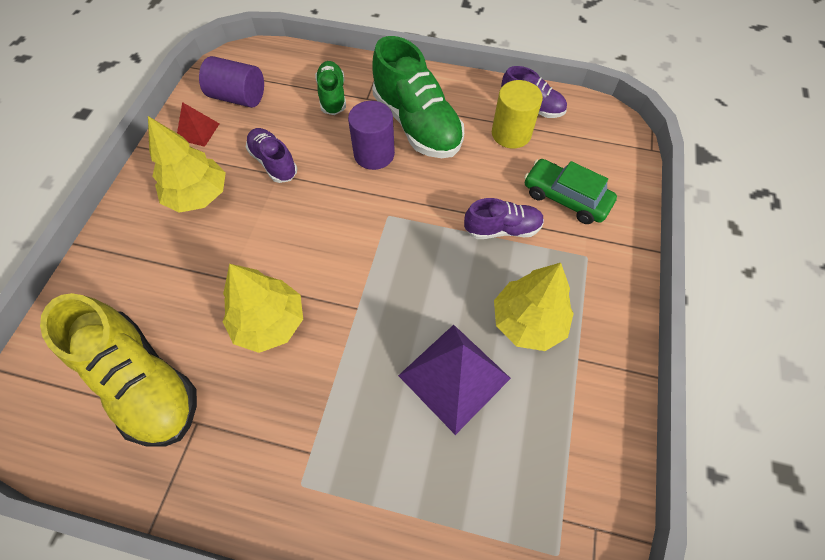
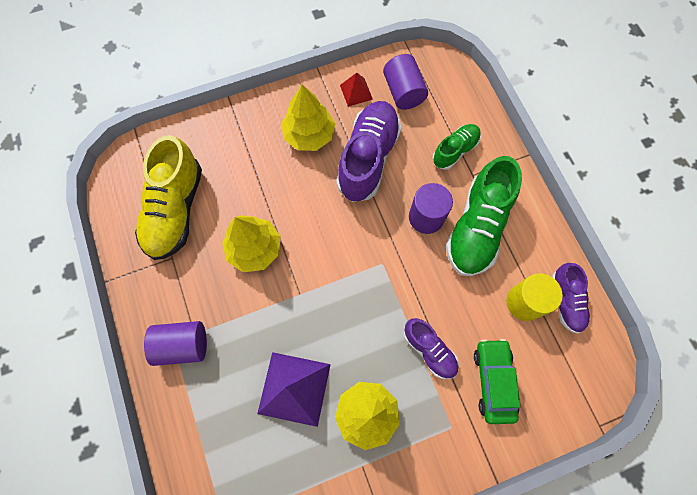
camera: 55 degrees right, 10 degrees up
(273, 163) = (368, 158): purple shoe -> purple shoe, size x1.81
(313, 475) = (183, 345): none -> purple cylinder

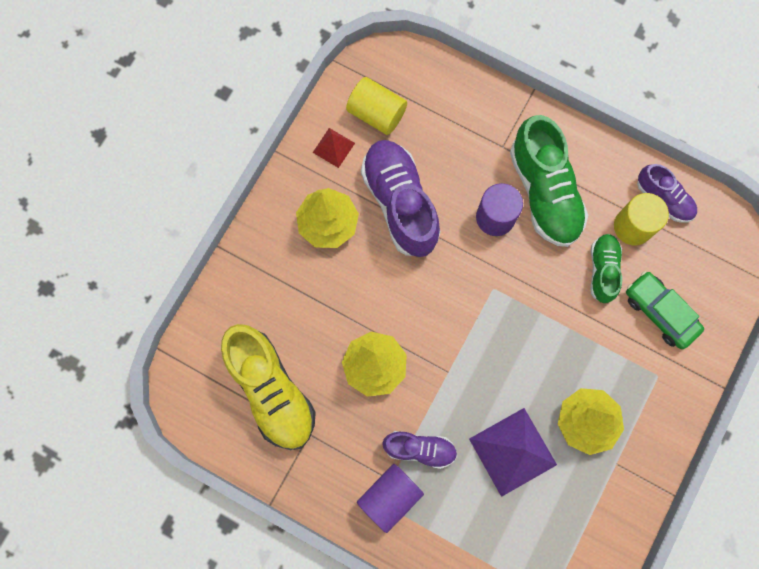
camera: 40 degrees left, 5 degrees up
(403, 92) = (376, 113): purple cylinder -> yellow cylinder
(429, 350) = (591, 329): purple shoe -> purple shoe (419, 449)
(455, 151) = (469, 135): green shoe -> green shoe (602, 270)

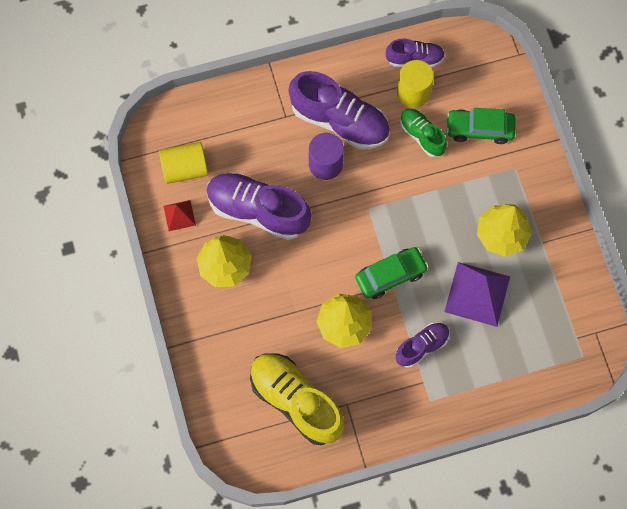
camera: 45 degrees left, 5 degrees down
(271, 390) = (296, 401): yellow shoe -> yellow shoe turned 150 degrees counterclockwise
(390, 497) = (433, 392): purple cylinder -> none
(455, 363) = (390, 275): none -> green car
(544, 192) = (339, 121): green shoe -> purple shoe

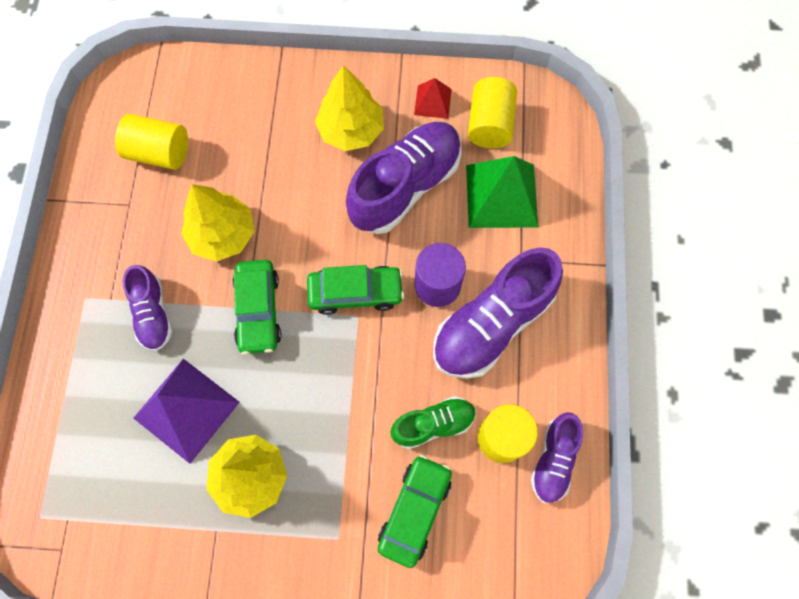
camera: 110 degrees right, 0 degrees up
(241, 143) = (501, 195): none -> green pyramid
(296, 401) = (159, 153): yellow shoe -> yellow cylinder
(352, 215) = (355, 293): none -> green car

